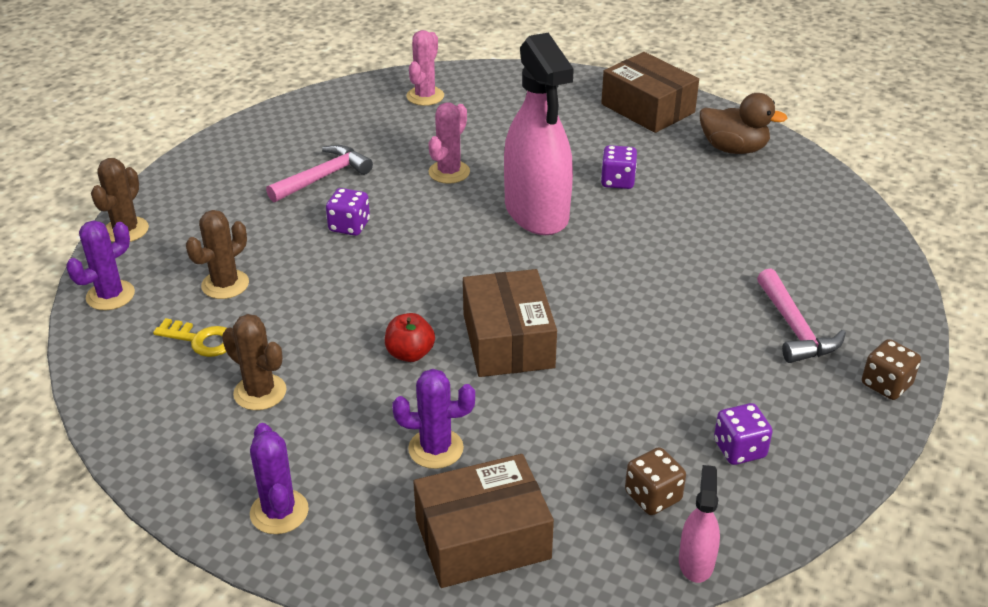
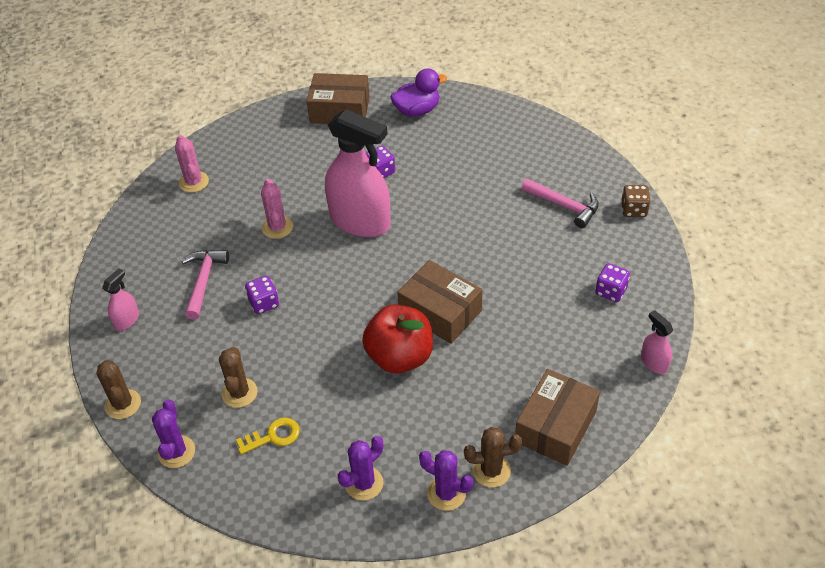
camera: 40 degrees left, 10 degrees up
(220, 169) = (127, 320): none -> pink spray bottle
(260, 392) = (349, 440): brown cactus -> brown cactus (491, 470)
(410, 354) = (400, 357): red apple -> red apple, size x1.99
(436, 449) = (478, 399): purple cactus -> purple cactus (364, 483)
(653, 496) = (602, 345): brown dice -> none
(733, 149) = (417, 110): brown duck -> purple duck

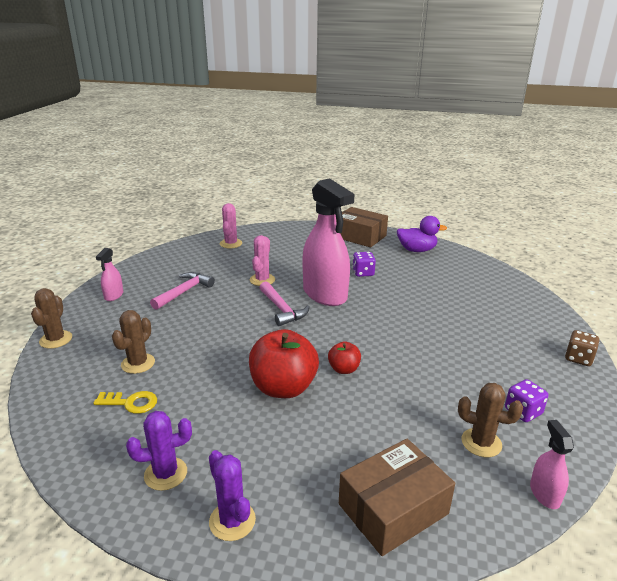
camera: 25 degrees right, 20 degrees down
(127, 320) = (114, 295): pink spray bottle -> pink spray bottle turned 135 degrees clockwise
(176, 452) = (53, 383): purple cactus -> none
(264, 303) = (211, 317): purple dice -> none
(440, 312) = (344, 369): brown box -> red apple
(491, 470) = (294, 521): brown cactus -> brown cactus (481, 443)
(564, 206) = (508, 335): pink hammer -> pink hammer (282, 309)

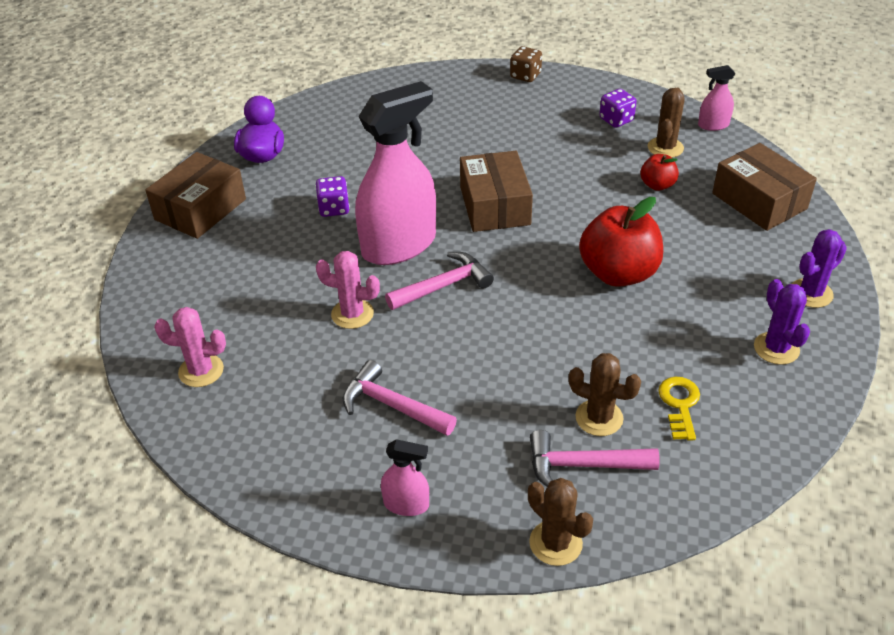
camera: 90 degrees left, 15 degrees up
(56, 339) = (555, 543): brown cactus -> brown cactus turned 45 degrees clockwise
(103, 353) = (582, 465): none -> pink hammer
(344, 369) = (573, 227): red apple -> red apple (657, 185)
(371, 333) = (495, 205): none -> brown box

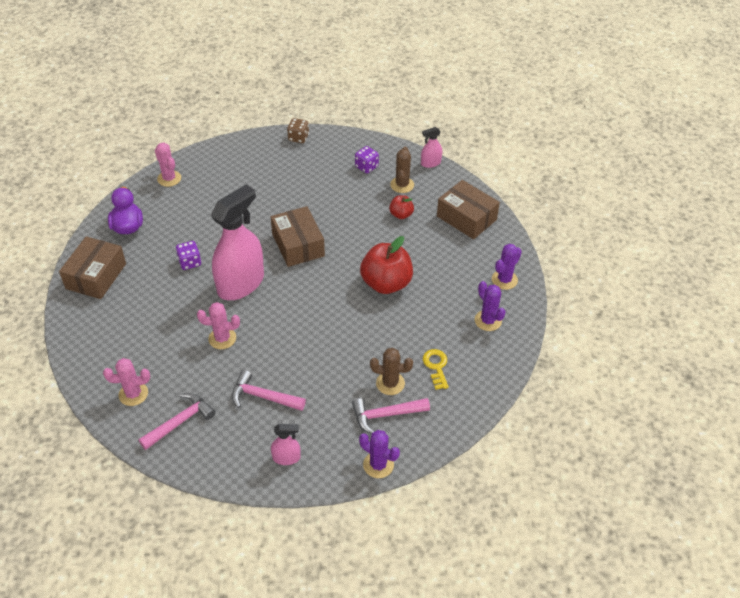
camera: 15 degrees left, 5 degrees up
(335, 105) = (169, 178): none -> pink cactus
(443, 286) = (277, 309): pink hammer -> pink hammer (180, 422)
(555, 543) = (378, 465): brown cactus -> purple cactus

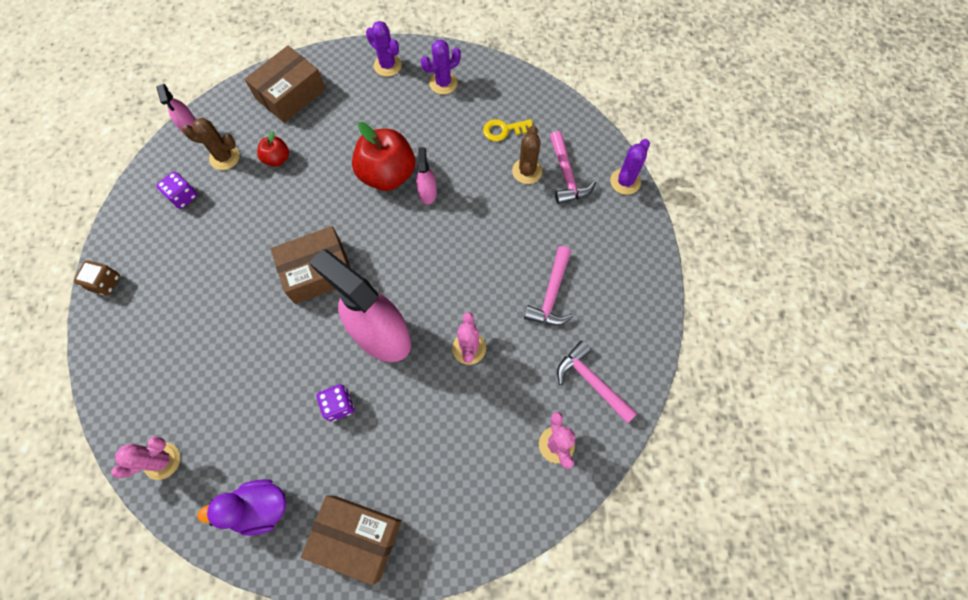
camera: 90 degrees left, 20 degrees up
(286, 458) = (626, 265): pink spray bottle -> pink spray bottle (427, 192)

